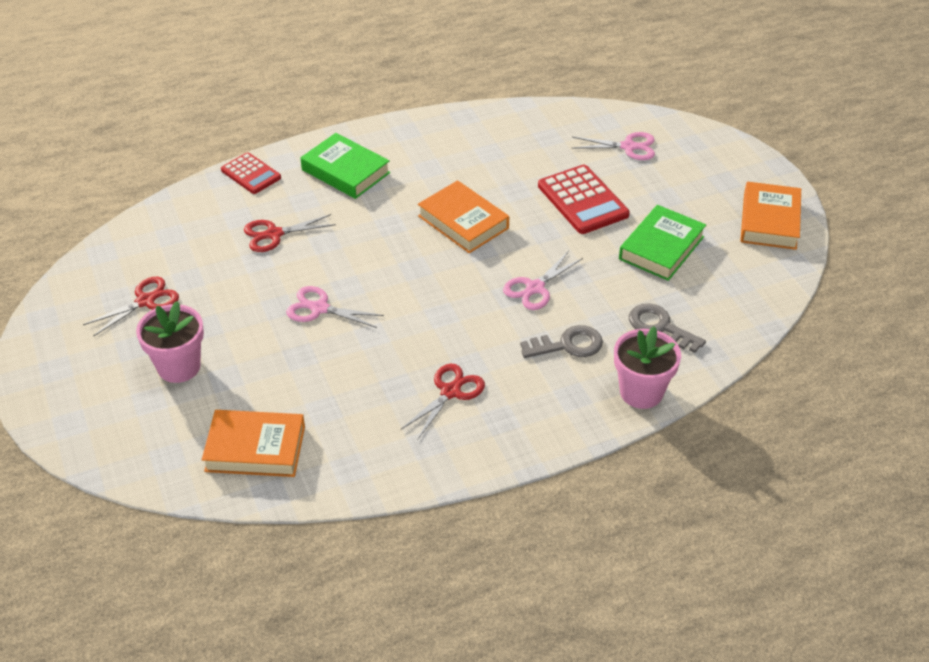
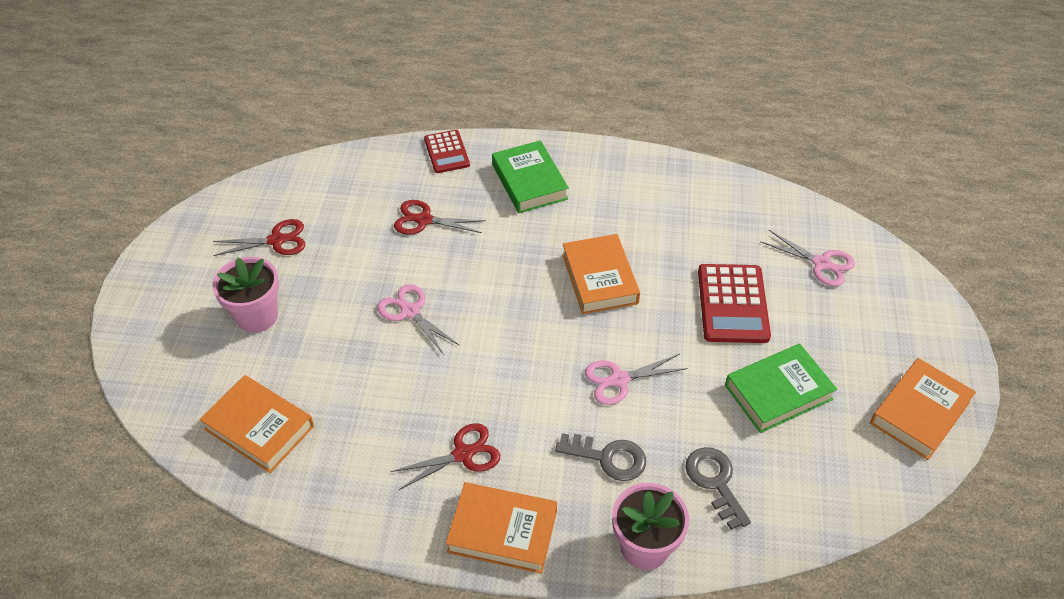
camera: 30 degrees right, 5 degrees up
(525, 430) = (502, 531): none -> orange book

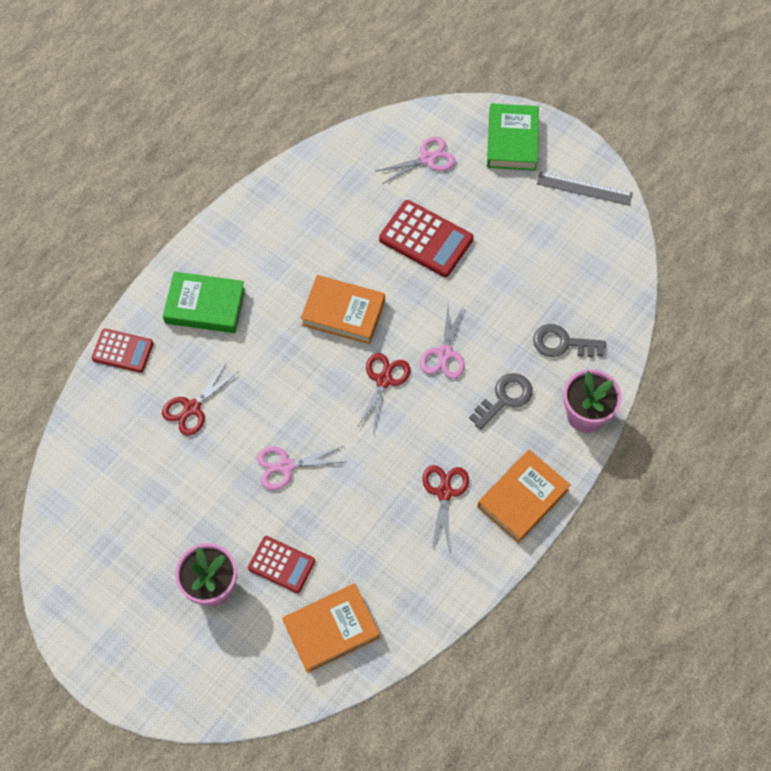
camera: 60 degrees left, 15 degrees up
(277, 240) = (134, 536): red scissors -> red scissors (384, 380)
(307, 356) = (281, 564): none -> red calculator
(778, 392) = (518, 260): green book -> green book (512, 141)
(920, 413) = (584, 188): orange book -> grey ruler

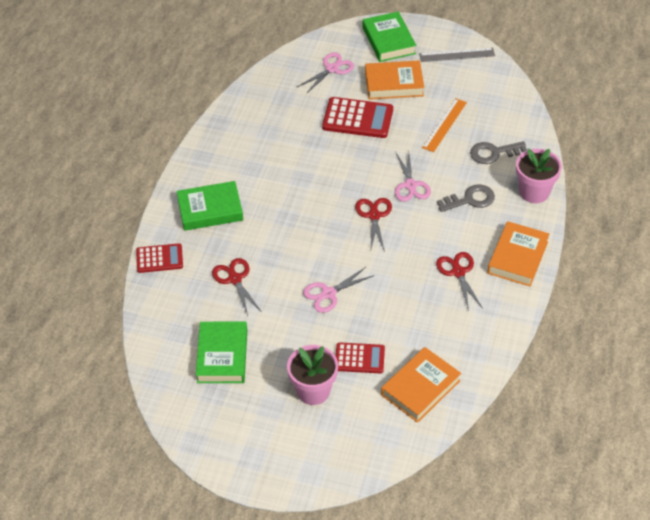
camera: 20 degrees left, 15 degrees down
(135, 503) = (222, 356): none -> green book
(192, 408) = (235, 279): red scissors -> red scissors turned 135 degrees clockwise
(343, 313) = (320, 182): orange book -> orange book (394, 84)
(504, 398) = (470, 199): grey key -> grey key turned 45 degrees clockwise
(523, 283) = (444, 125): none -> orange ruler

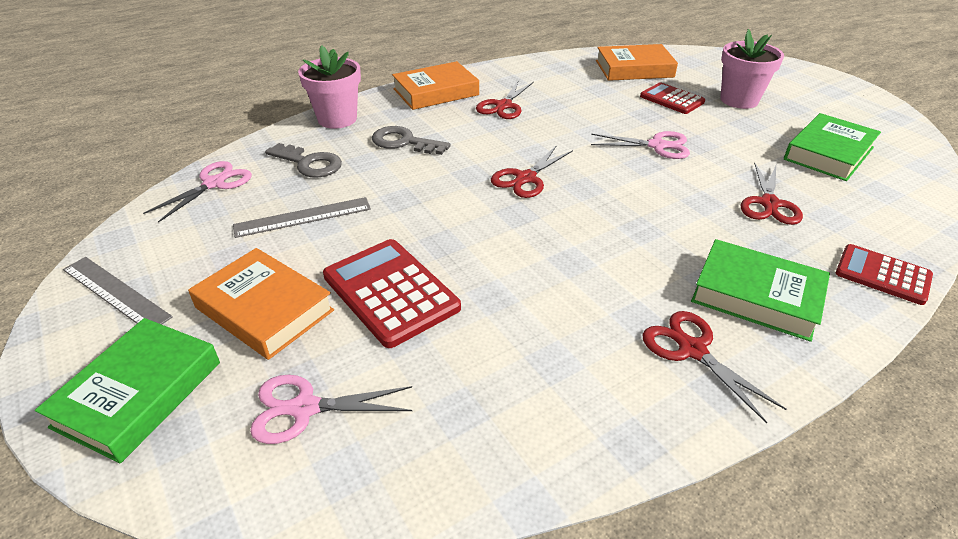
camera: 140 degrees left, 10 degrees down
(221, 167) = (692, 349): none -> red scissors
(410, 185) = (444, 183): pink scissors -> pink scissors (214, 183)
(444, 125) = (303, 217): orange ruler -> grey ruler

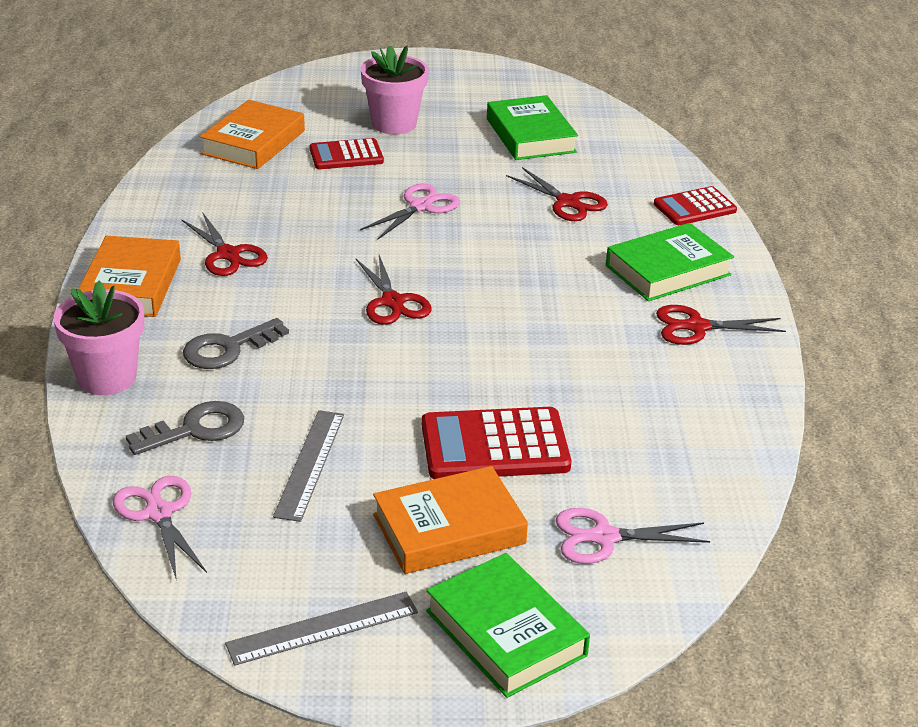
camera: 60 degrees left, 5 degrees down
(304, 408) = (604, 537): pink scissors -> pink scissors turned 60 degrees clockwise

